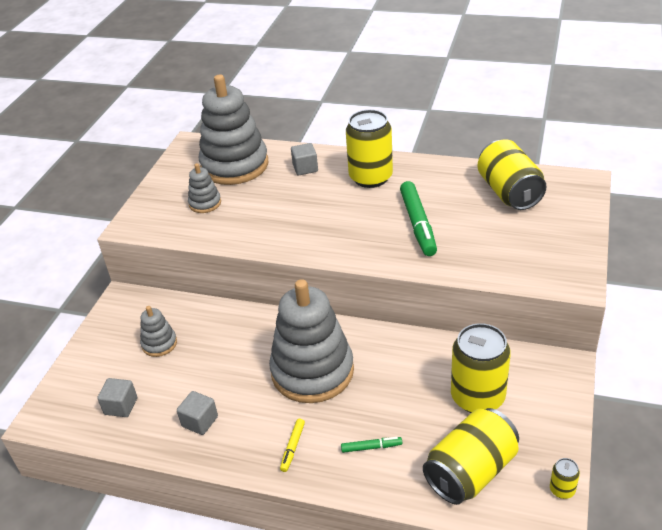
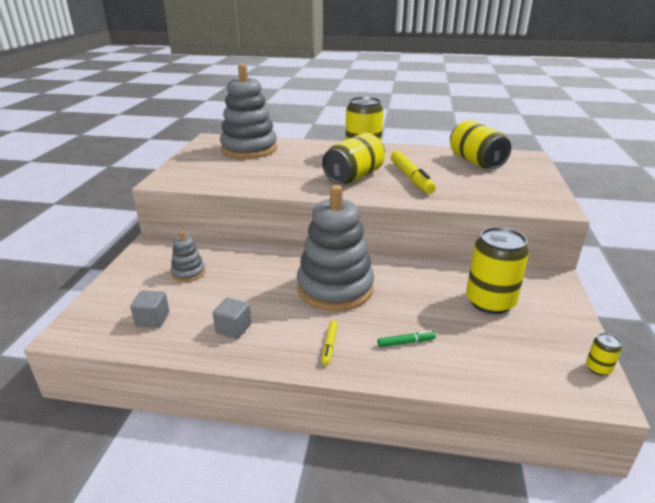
camera: 10 degrees left, 10 degrees down
(205, 203) = (227, 168): grey stacking toy -> none
(305, 168) = (308, 150): grey cube -> none
(418, 224) = (411, 178): green marker -> yellow marker
(470, 471) = (506, 357): yellow can -> yellow can (354, 176)

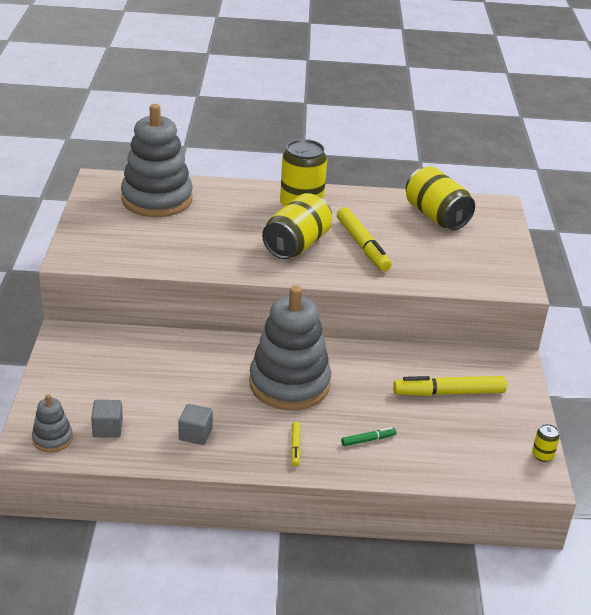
camera: 10 degrees left, 5 degrees up
(188, 273) = (124, 372): grey stacking toy -> grey stacking toy (52, 439)
(490, 302) = (449, 393): yellow can -> yellow marker

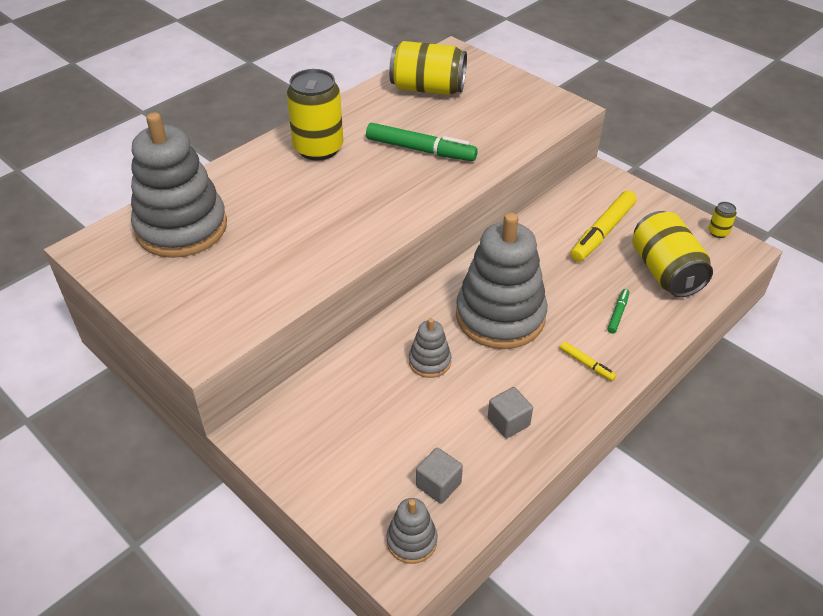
camera: 45 degrees left, 10 degrees up
(206, 373) = (429, 362): none -> grey stacking toy
(296, 245) = (373, 185): yellow can -> yellow can (665, 272)
(362, 245) = (420, 150): yellow marker -> green marker

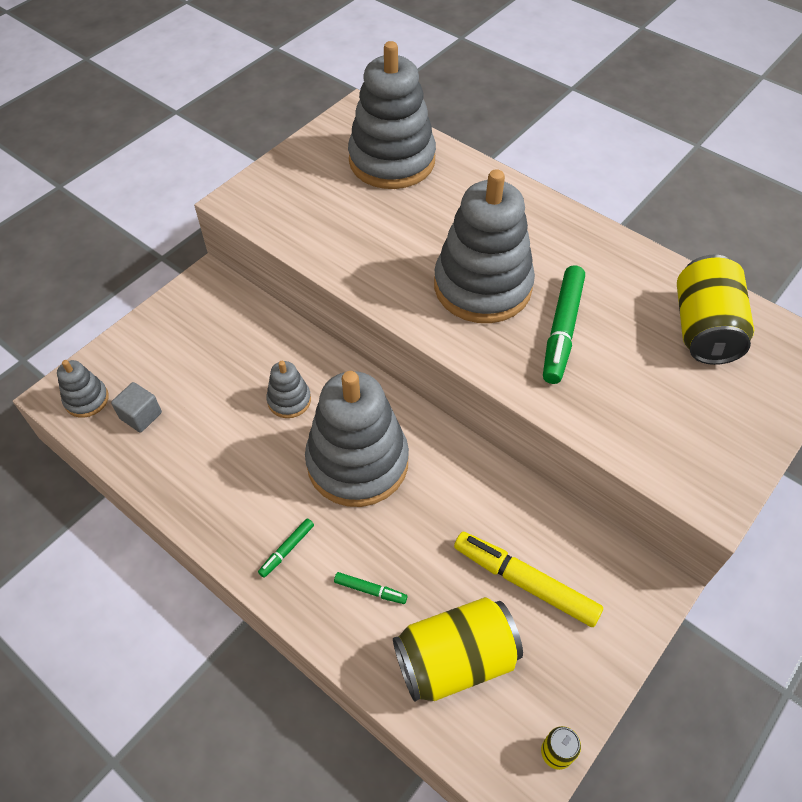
camera: 85 degrees right, 10 degrees up
(318, 148) = (541, 239): yellow can -> none
(367, 185) = (482, 286): none -> grey stacking toy
(508, 422) = (209, 471): grey cube -> none
(586, 364) = (287, 550): yellow marker -> green marker

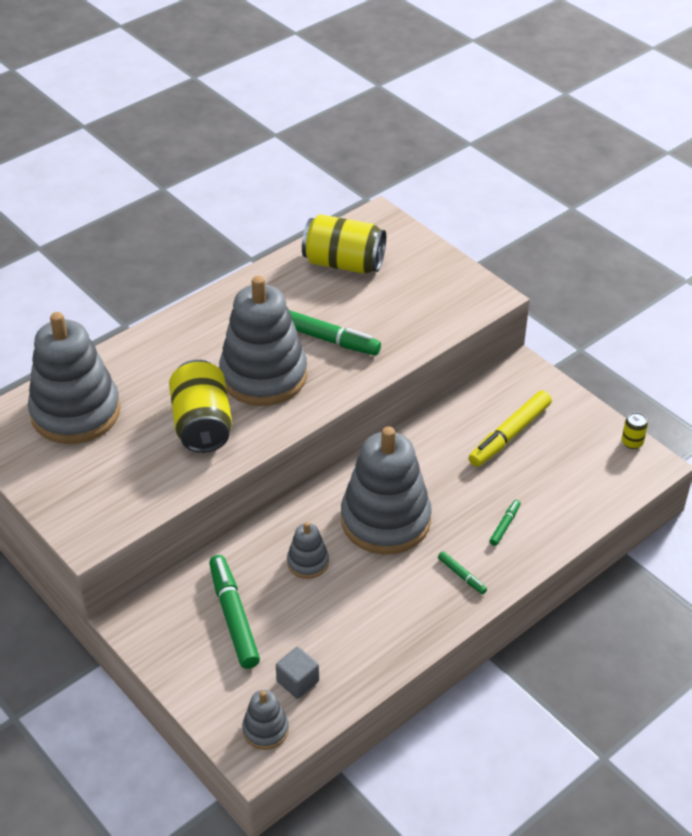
camera: 80 degrees left, 10 degrees down
(216, 352) = (234, 616): none -> green marker
(455, 659) = (564, 483): yellow can -> yellow can (202, 424)

